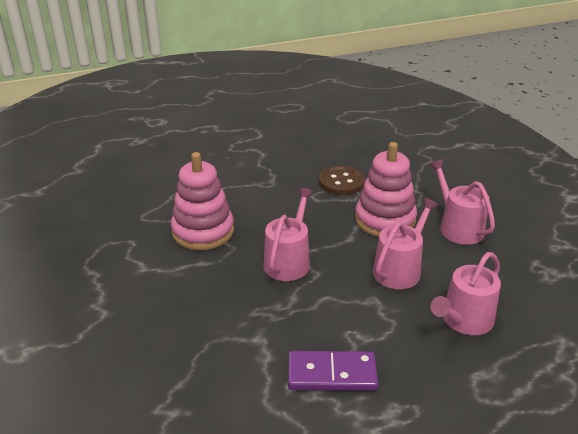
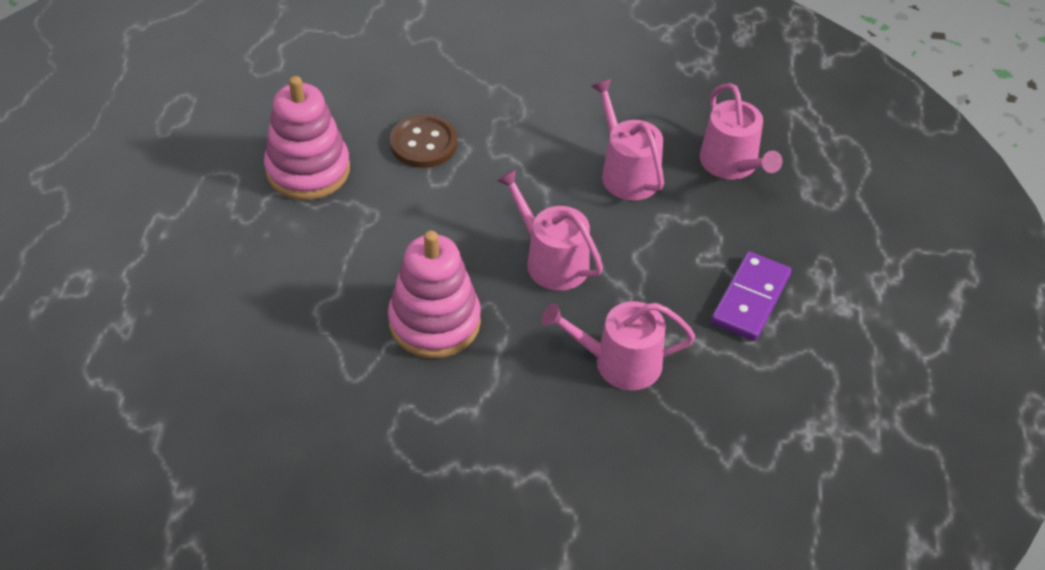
camera: 65 degrees left, 15 degrees up
(385, 220) = (531, 142): pink stacking toy -> pink stacking toy (308, 170)
(458, 227) = (586, 89): pink watering can -> pink watering can (619, 362)

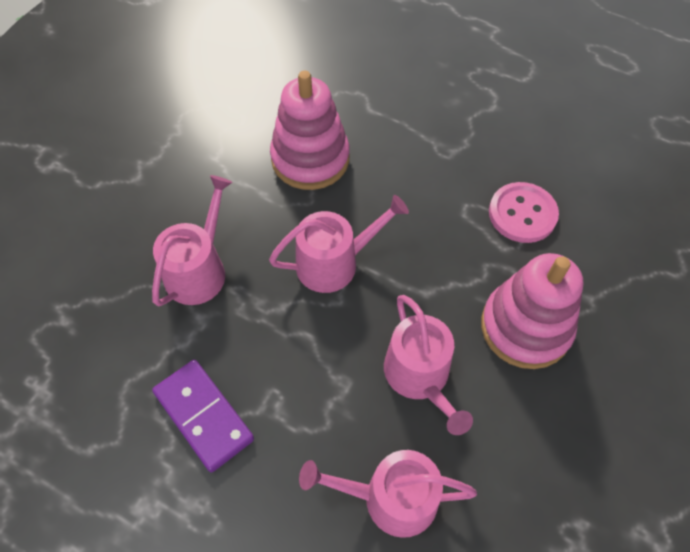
camera: 115 degrees right, 10 degrees up
(308, 170) = (515, 124): pink stacking toy -> pink stacking toy (525, 327)
(423, 143) = (522, 214): brown button -> pink button
(626, 172) = (420, 376): pink watering can -> pink watering can turned 75 degrees clockwise

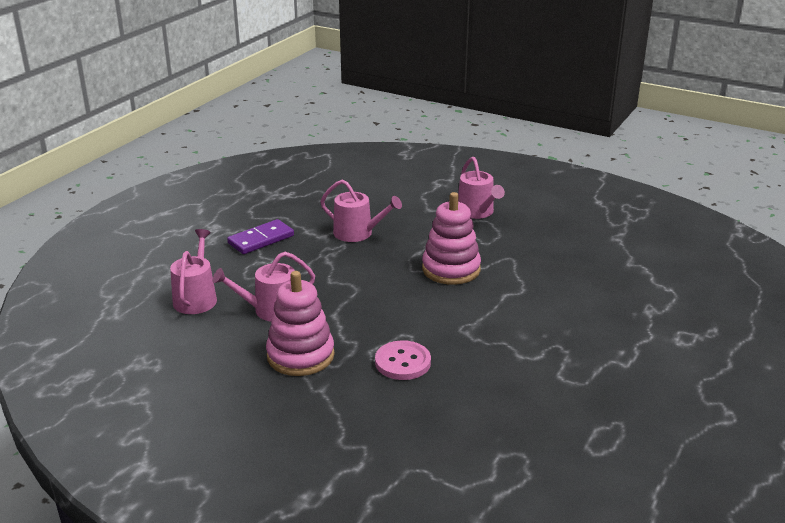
camera: 90 degrees right, 30 degrees down
(334, 263) = (360, 279): pink watering can -> pink watering can (477, 212)

